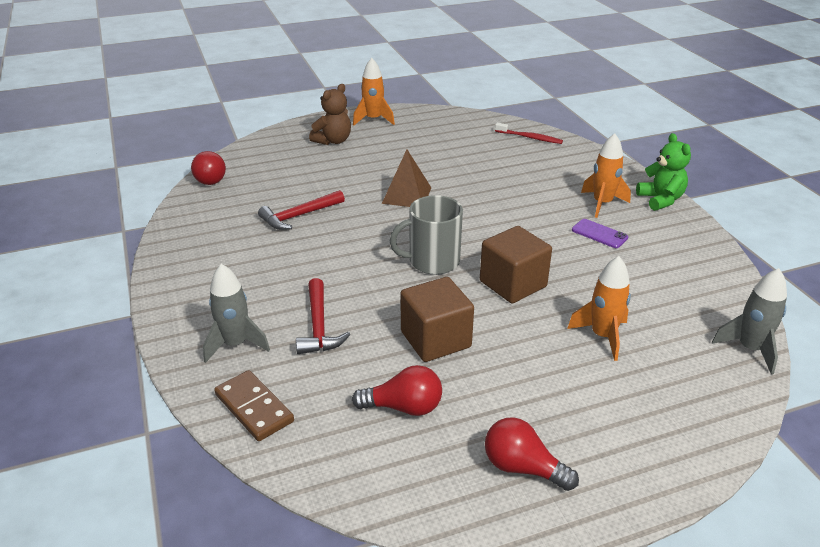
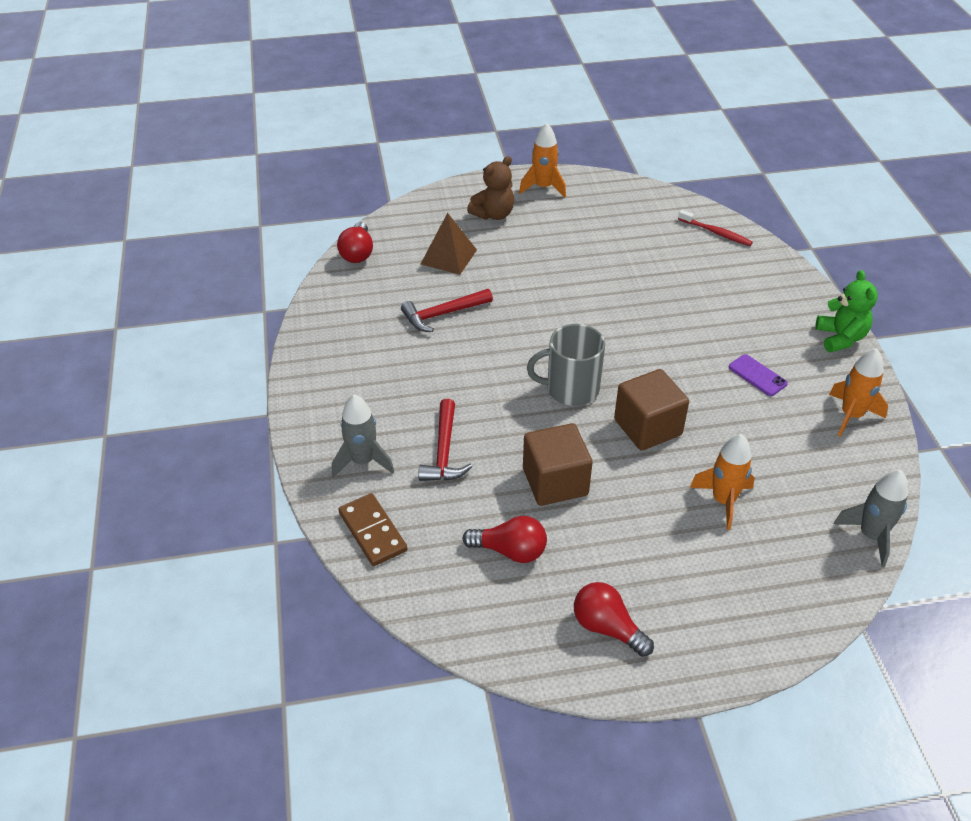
camera: 10 degrees right, 10 degrees up
(406, 195) = (560, 299): brown pyramid -> brown pyramid (448, 257)
(602, 204) = (772, 335): orange rocket -> orange rocket (851, 415)

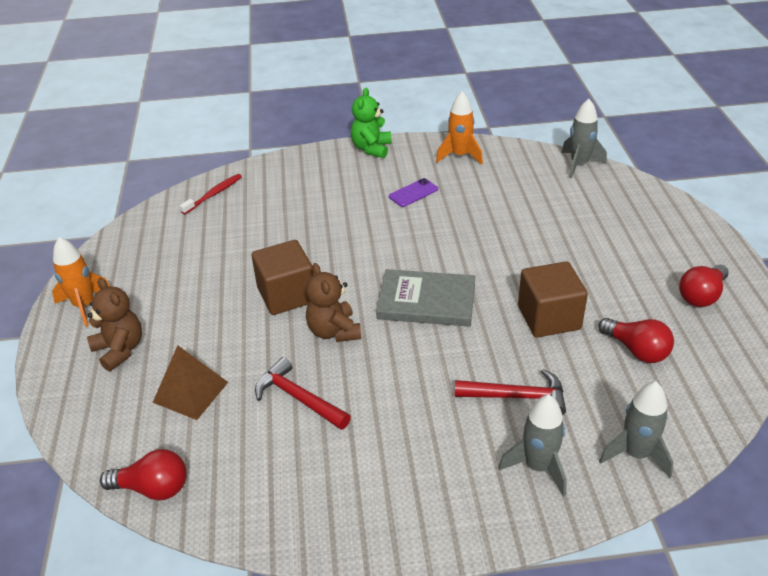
camera: 85 degrees left, 5 degrees down
(373, 532) = (636, 454): brown domino -> grey rocket
(442, 314) = (298, 398): red hammer -> red hammer turned 150 degrees clockwise
(510, 551) = (636, 350): red light bulb -> red light bulb turned 120 degrees clockwise
(523, 329) = (334, 331): none -> brown teddy bear
(571, 389) = (426, 301): grey mug -> grey book
(647, 427) = (476, 257): brown cube -> brown cube (286, 295)
(723, 500) = (556, 225): orange rocket -> none
(840, 338) = (371, 149): green teddy bear -> green teddy bear turned 75 degrees counterclockwise

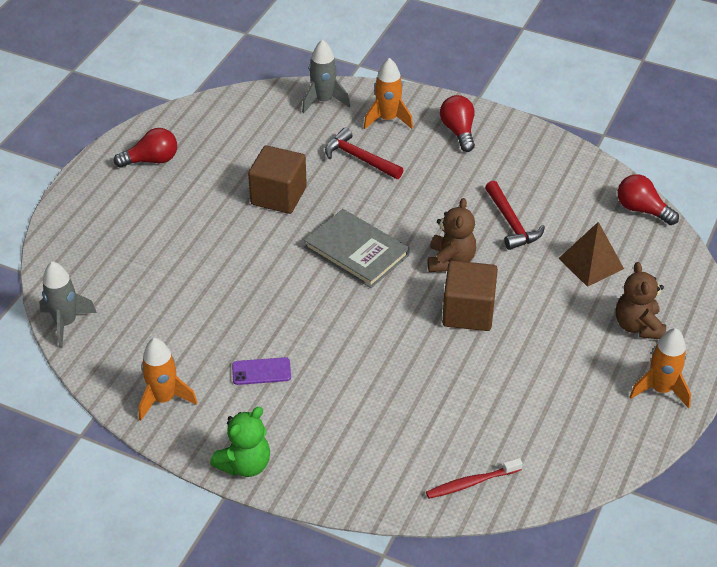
camera: 150 degrees left, 5 degrees up
(538, 467) = (388, 119): grey rocket -> orange rocket
(636, 350) = (247, 149): red light bulb -> red light bulb (458, 131)

